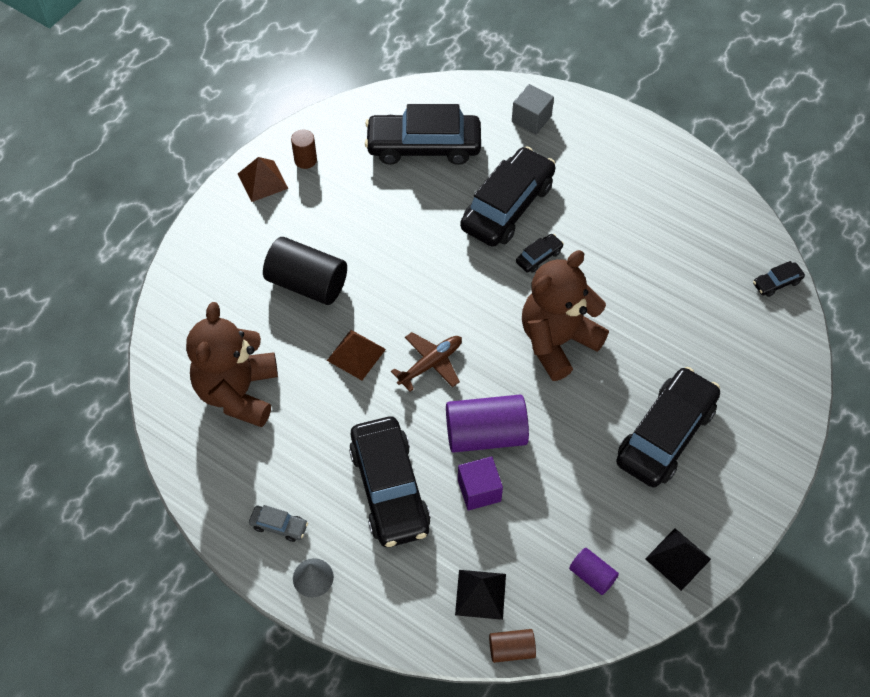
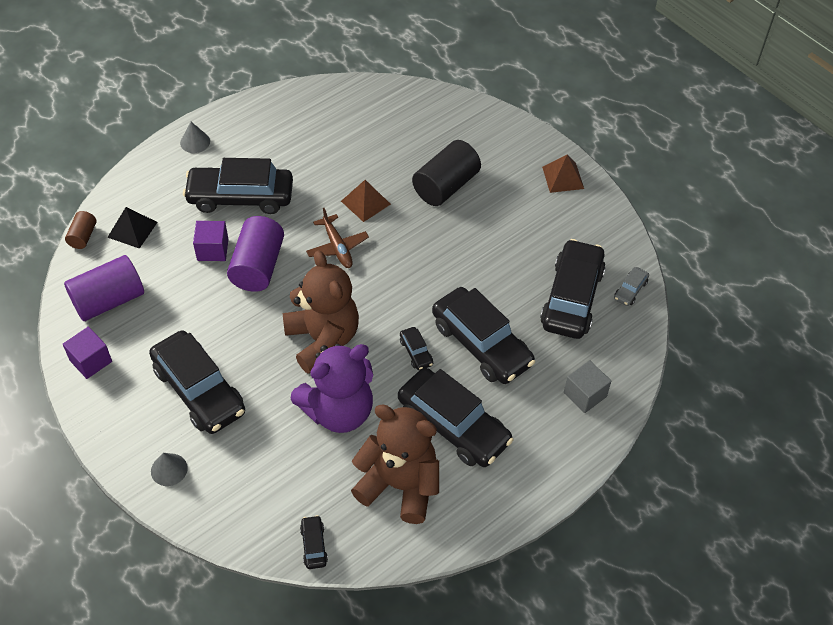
camera: 105 degrees right, 5 degrees down
(238, 392) = (361, 128): brown teddy bear -> brown teddy bear (400, 485)
(279, 526) = (242, 131): grey car -> grey car (630, 290)
(305, 160) = (578, 210): brown cylinder -> none
(592, 575) = (109, 300): purple cylinder -> purple cylinder, size x1.94
(607, 208) = (453, 425): none -> black car
(633, 303) = (338, 411): none -> purple teddy bear
(678, 559) = (91, 361): black pyramid -> purple cube
(764, 428) = (169, 469): none -> grey cone

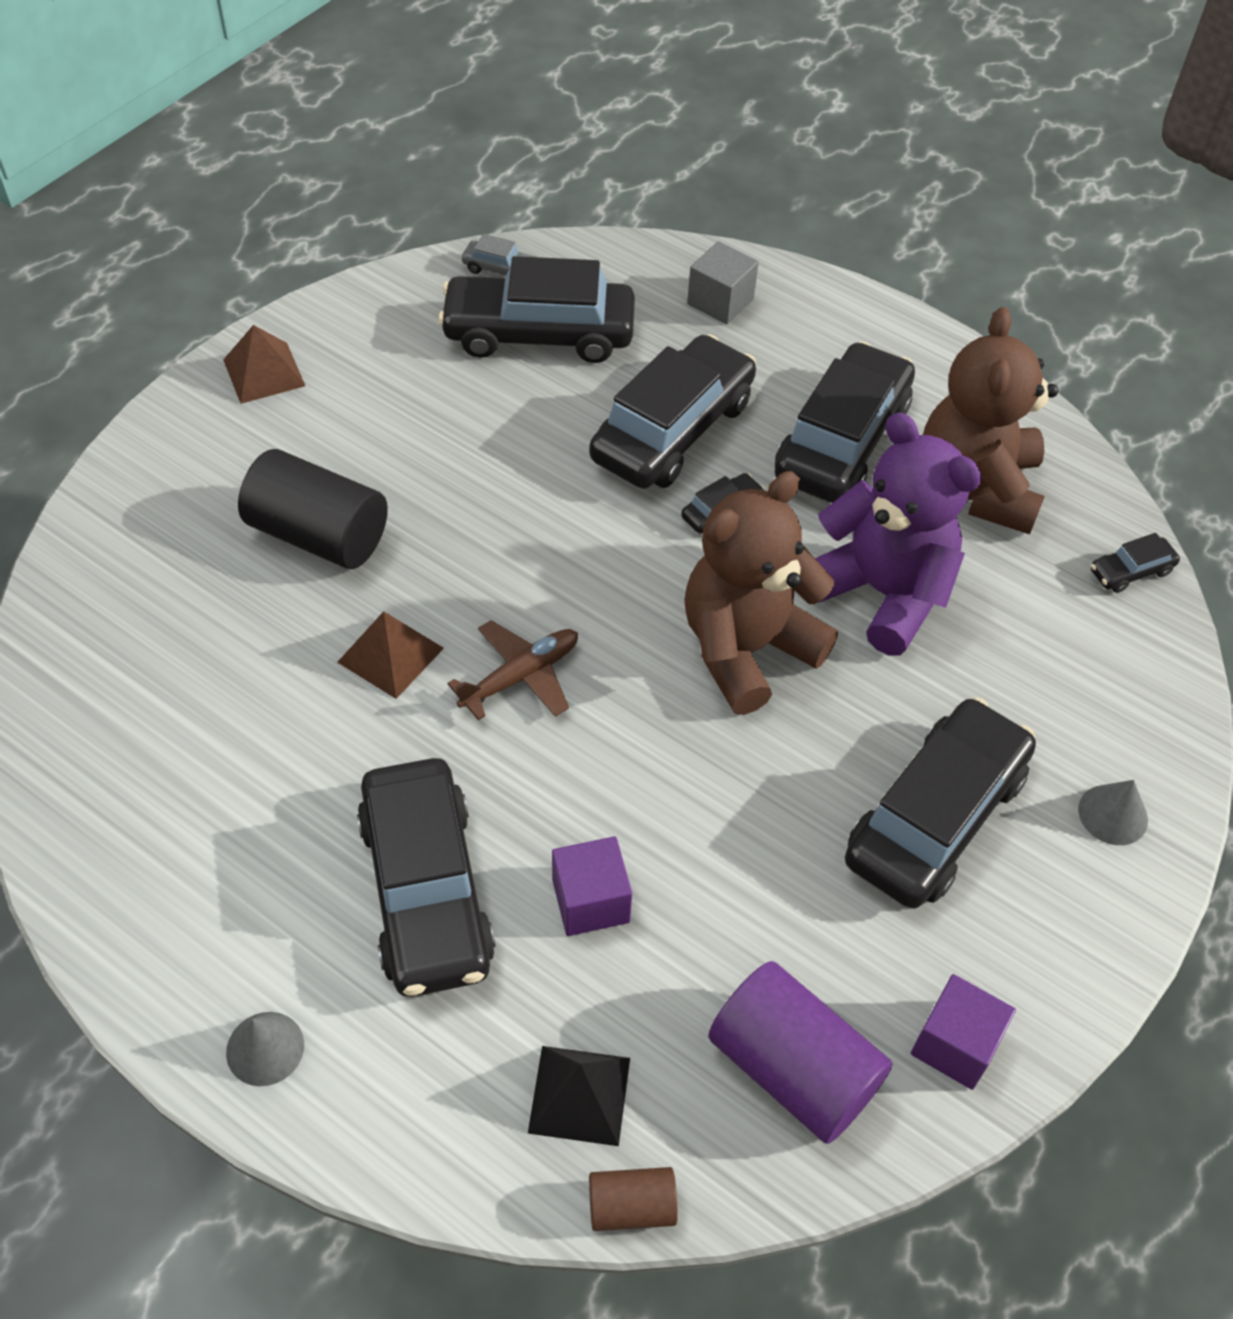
camera: 105 degrees left, 0 degrees up
(258, 266) = (610, 802): purple cylinder -> none

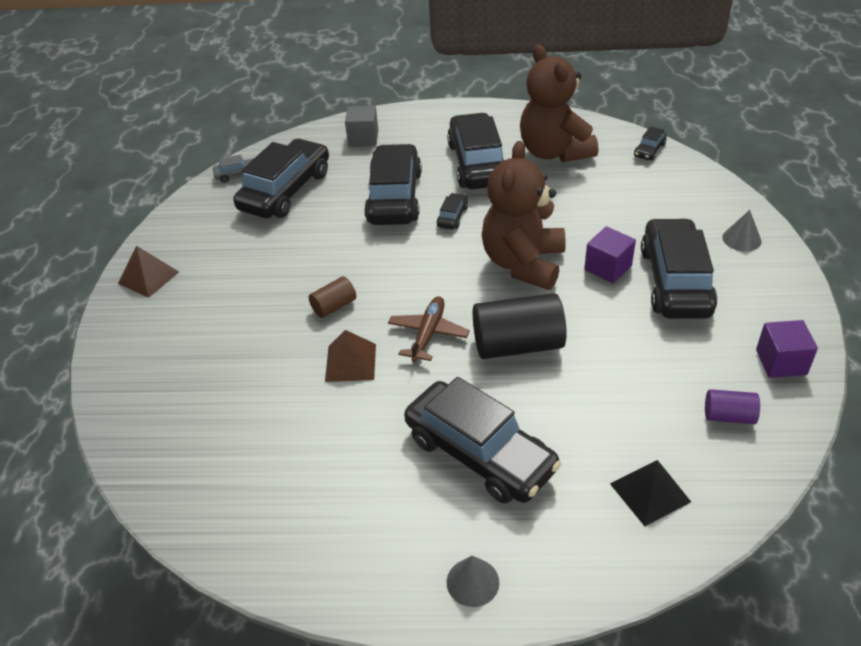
camera: 30 degrees left, 10 degrees down
(319, 535) = (255, 332): black cylinder -> black cylinder (518, 345)
(539, 333) = (286, 191): black car -> black car turned 150 degrees clockwise
(590, 901) = (564, 407): purple cube -> purple cube (608, 268)
(631, 1206) = (725, 523): brown cylinder -> brown cylinder (334, 306)
(793, 1069) = (728, 416): purple cylinder -> purple cylinder, size x0.52
(882, 593) = (558, 210): purple teddy bear -> none

